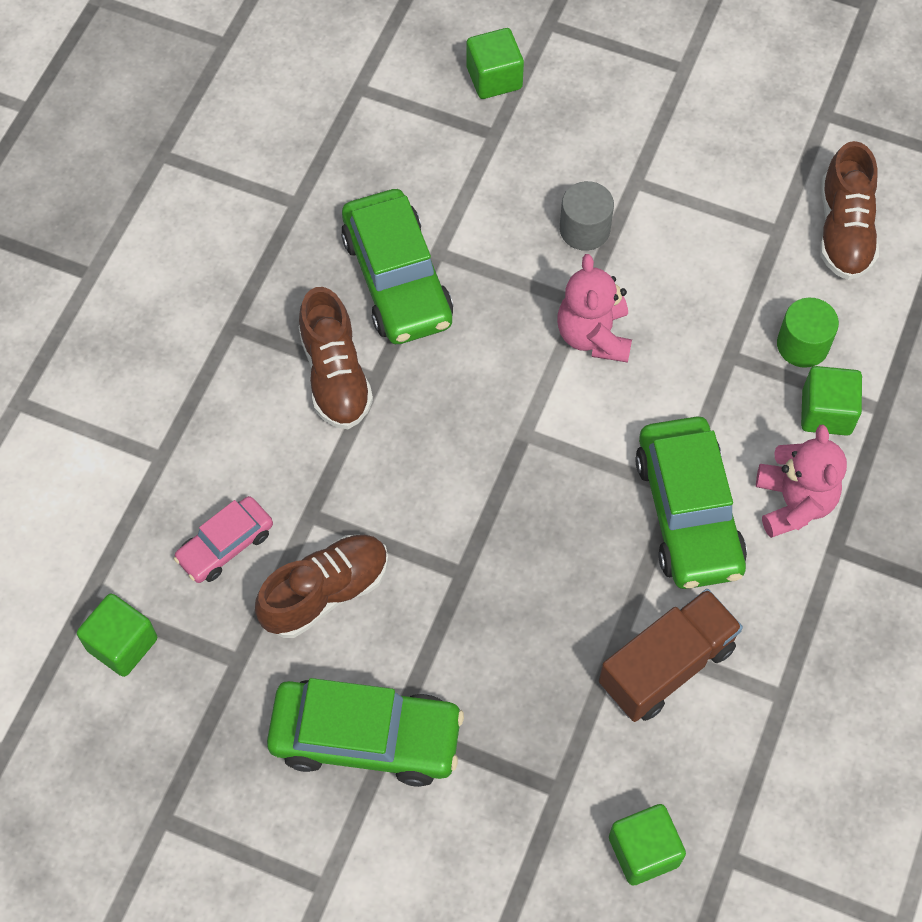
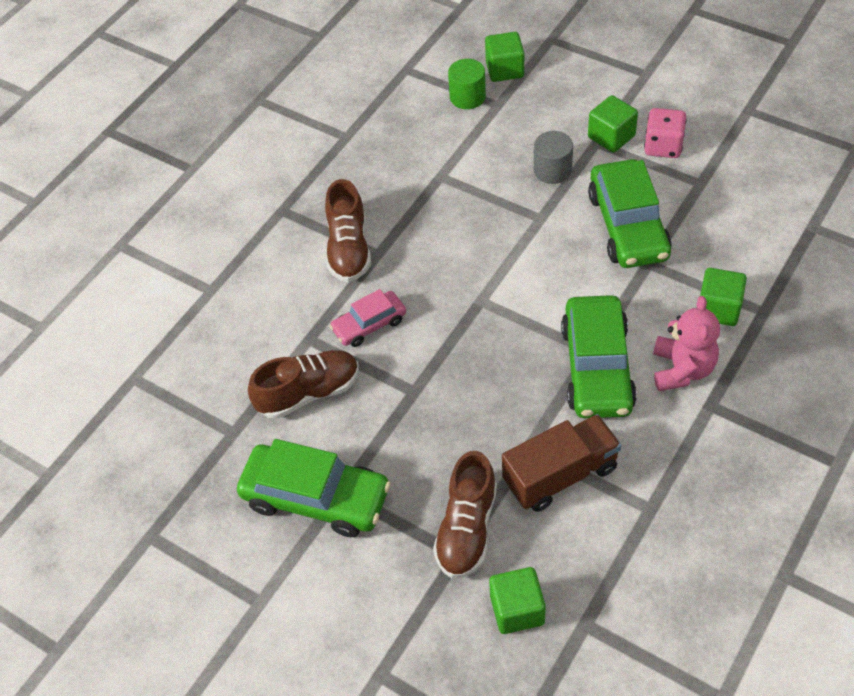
camera: 15 degrees right, 10 degrees down
(122, 644) = (152, 411): green cube -> green cube (611, 136)
(225, 545) = (243, 352): pink car -> pink car (369, 324)
(397, 279) = (407, 190): green car -> green car (628, 225)
(593, 335) = (546, 240): pink teddy bear -> none
(723, 180) = (663, 146): none -> pink dice
(802, 345) = (707, 261): green cylinder -> green cylinder (467, 97)
(844, 230) = (751, 187): brown shoe -> brown shoe (467, 529)

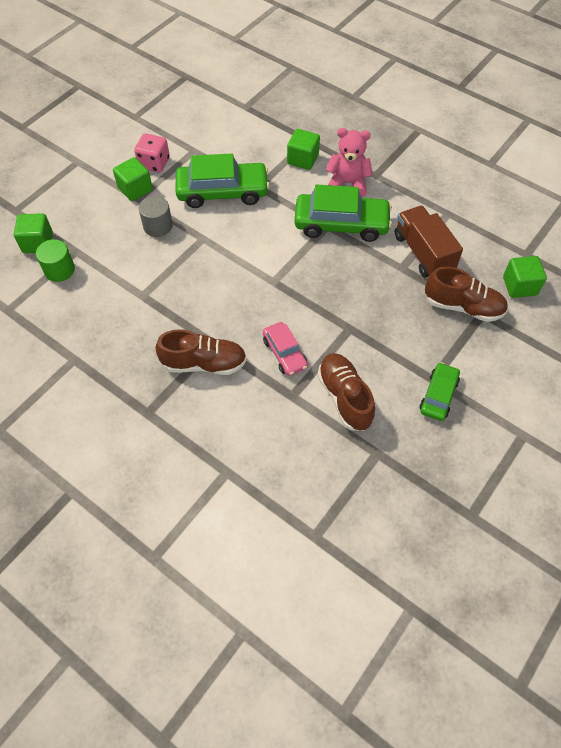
camera: 90 degrees left, 5 degrees up
(316, 498) = (438, 395): green car -> green car, size x0.56

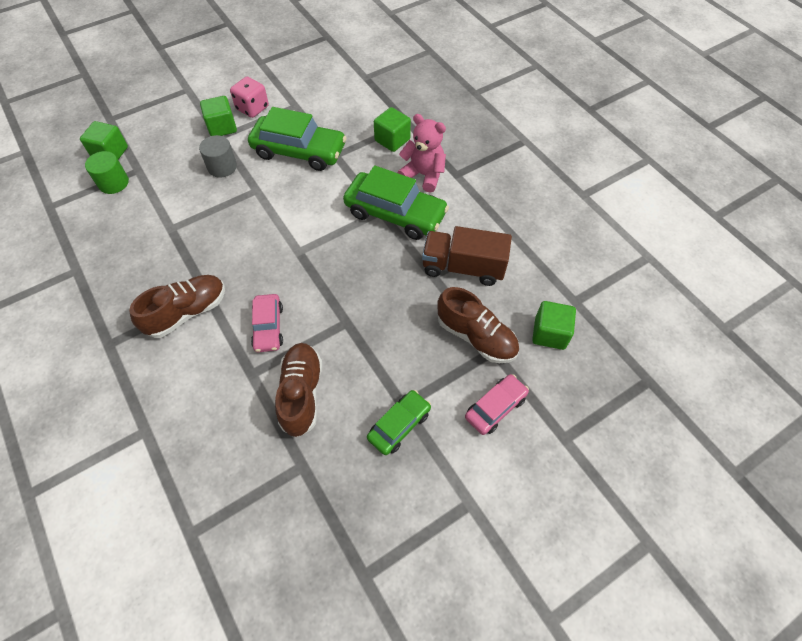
camera: 20 degrees right, 0 degrees up
(204, 363) = (187, 312): brown shoe -> brown shoe turned 60 degrees counterclockwise
(423, 253) = (463, 267): brown truck -> brown truck turned 75 degrees counterclockwise
(506, 357) = (495, 407): none -> pink car

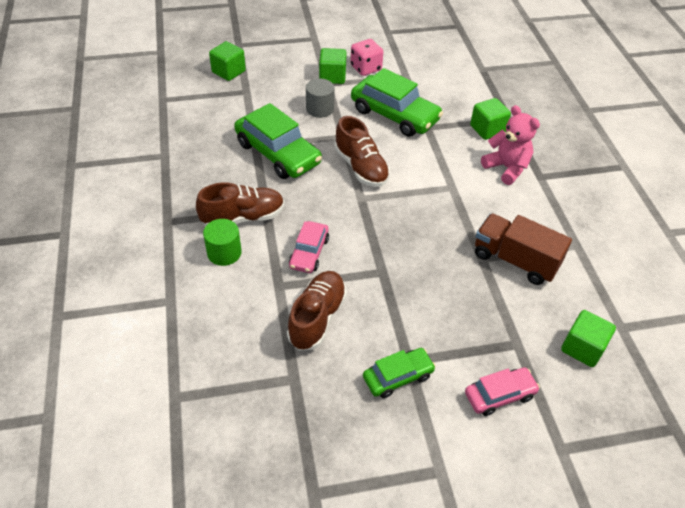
camera: 20 degrees right, 10 degrees down
(113, 183) = (222, 96): green cylinder -> green cylinder (224, 253)
(395, 214) = (465, 193): green car -> green car (278, 153)
(476, 337) = (504, 325): brown shoe -> brown shoe (361, 167)

